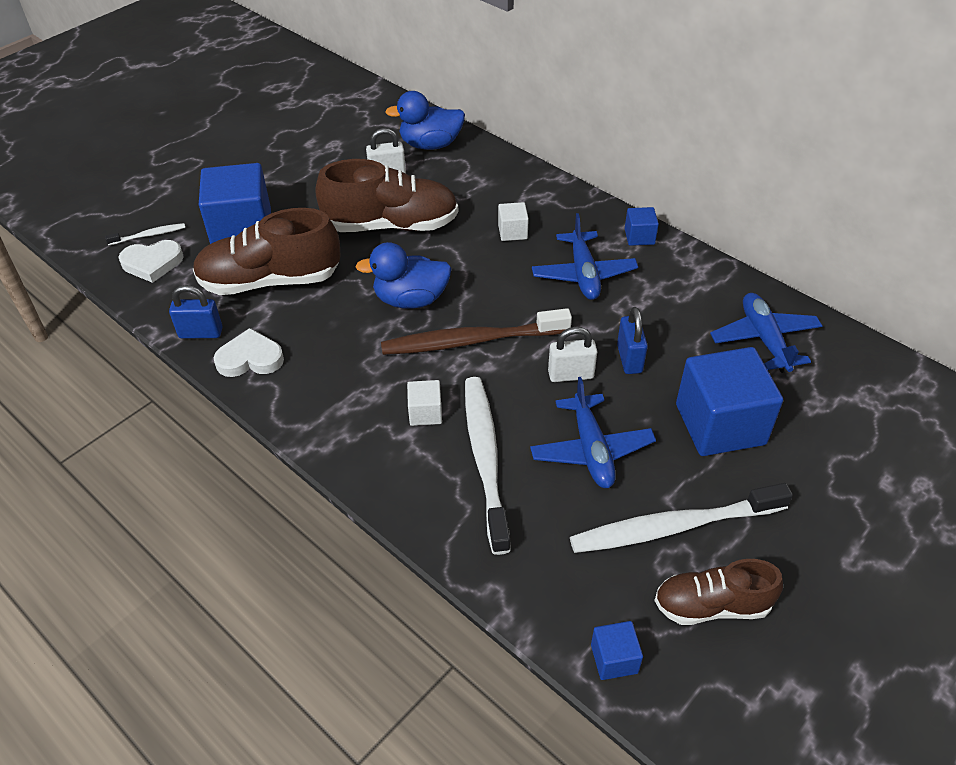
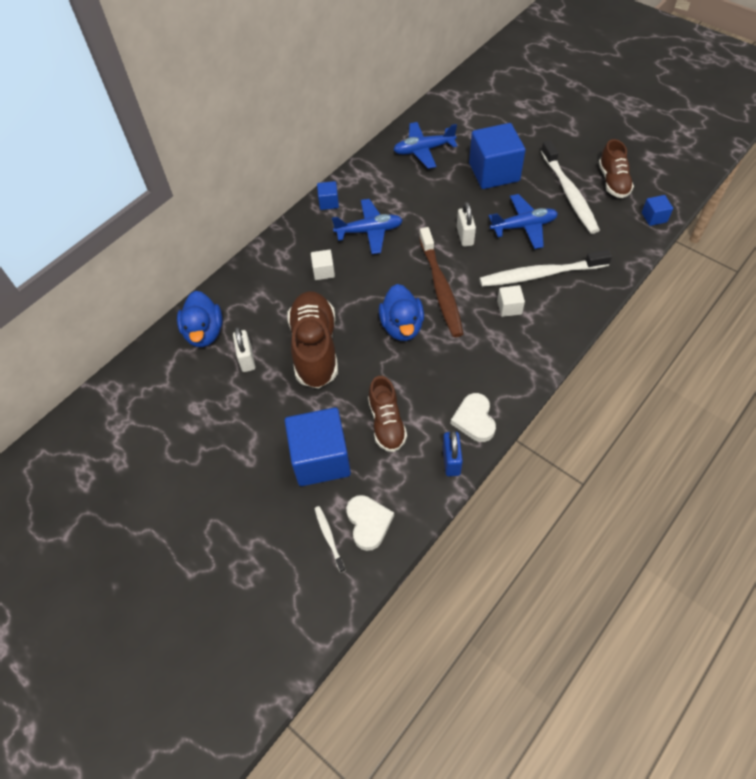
camera: 90 degrees left, 10 degrees up
(270, 281) = (387, 423): brown shoe -> brown shoe, size x0.62
(629, 359) = (447, 209): blue padlock -> none

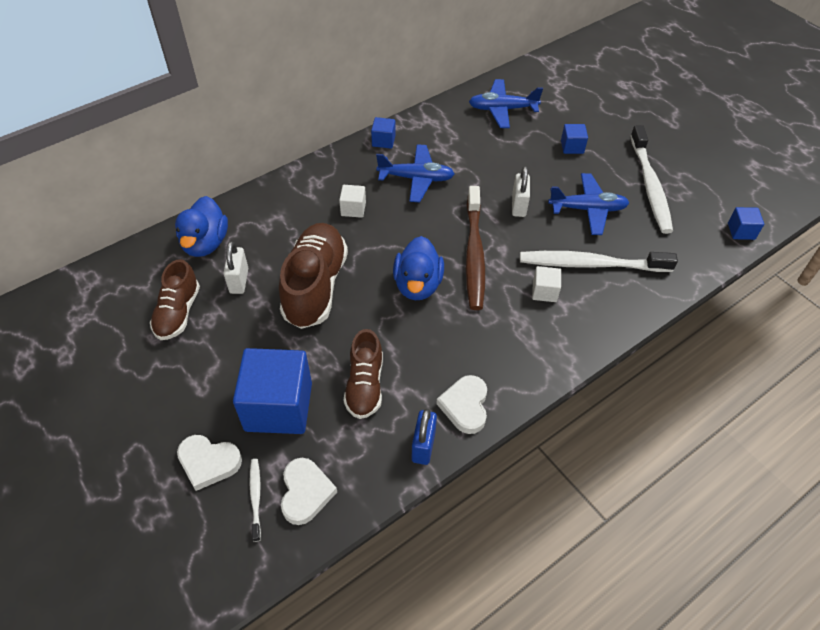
camera: 10 degrees right, 5 degrees down
(279, 519) = (208, 462): none -> white heart
(494, 172) = (572, 147): blue cube -> blue cube, size x0.46
(613, 181) = (704, 183): brown shoe -> brown shoe (178, 313)

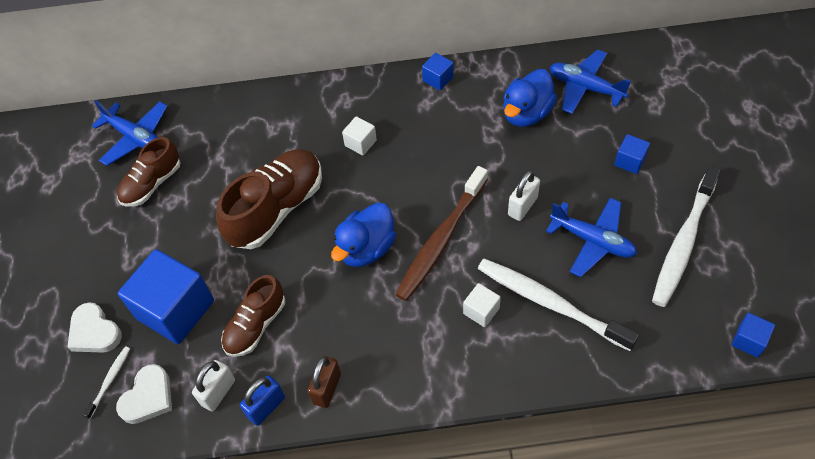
camera: 35 degrees right, 5 degrees up
(205, 243) = (213, 125): blue duck -> blue duck (526, 113)
(239, 281) = (217, 175): white padlock -> white padlock (218, 392)
(416, 178) = (441, 134): blue plane -> blue plane (135, 137)
(465, 406) = (327, 388): white heart -> brown padlock

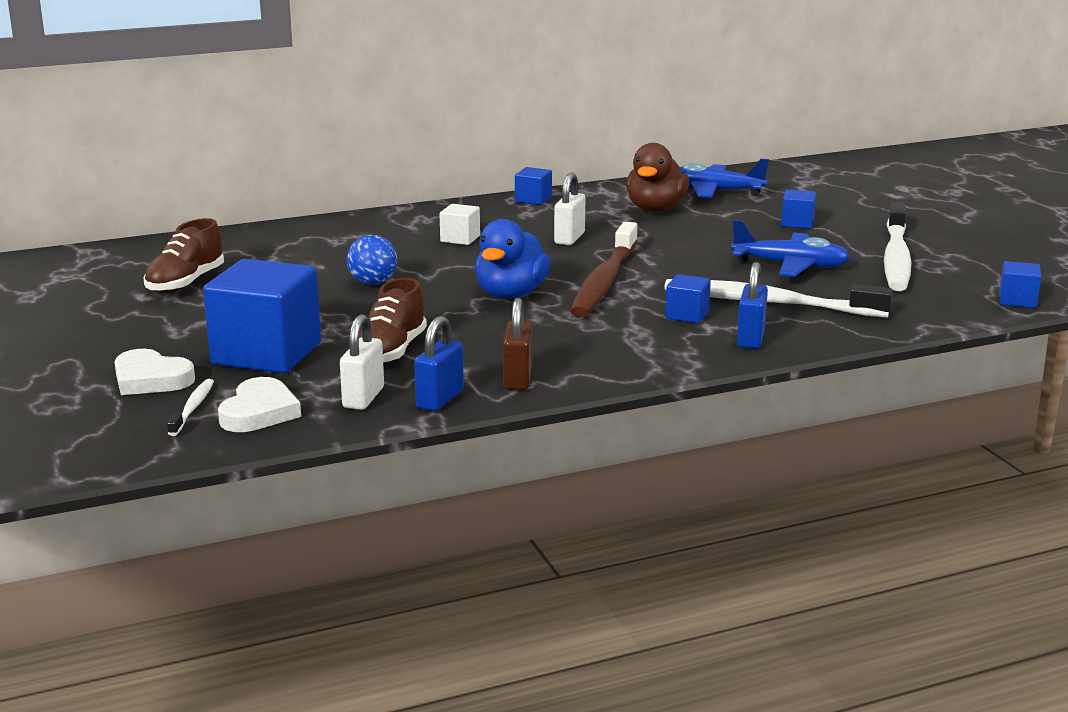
camera: 20 degrees left, 35 degrees down
(135, 137) = (145, 259): blue plane -> none
(276, 209) = (373, 283): brown shoe -> blue ball
(481, 311) = (687, 315): white cube -> blue cube
(513, 361) = (750, 339): none -> blue padlock
(522, 206) = (691, 255): white padlock -> white padlock (569, 238)
(526, 113) = (655, 209): blue duck -> brown duck

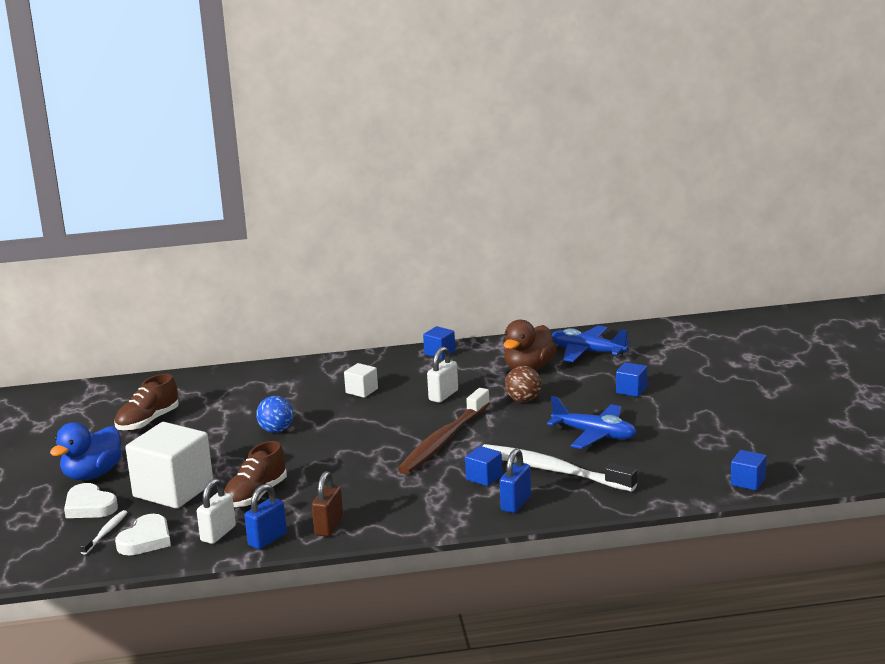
camera: 15 degrees right, 0 degrees up
(266, 354) = (173, 490): blue cube -> white cube
(511, 294) = (368, 448): blue duck -> blue duck (92, 474)
(674, 238) = (523, 400): none -> brown ball
(896, 258) = (684, 432): white toothbrush -> none

